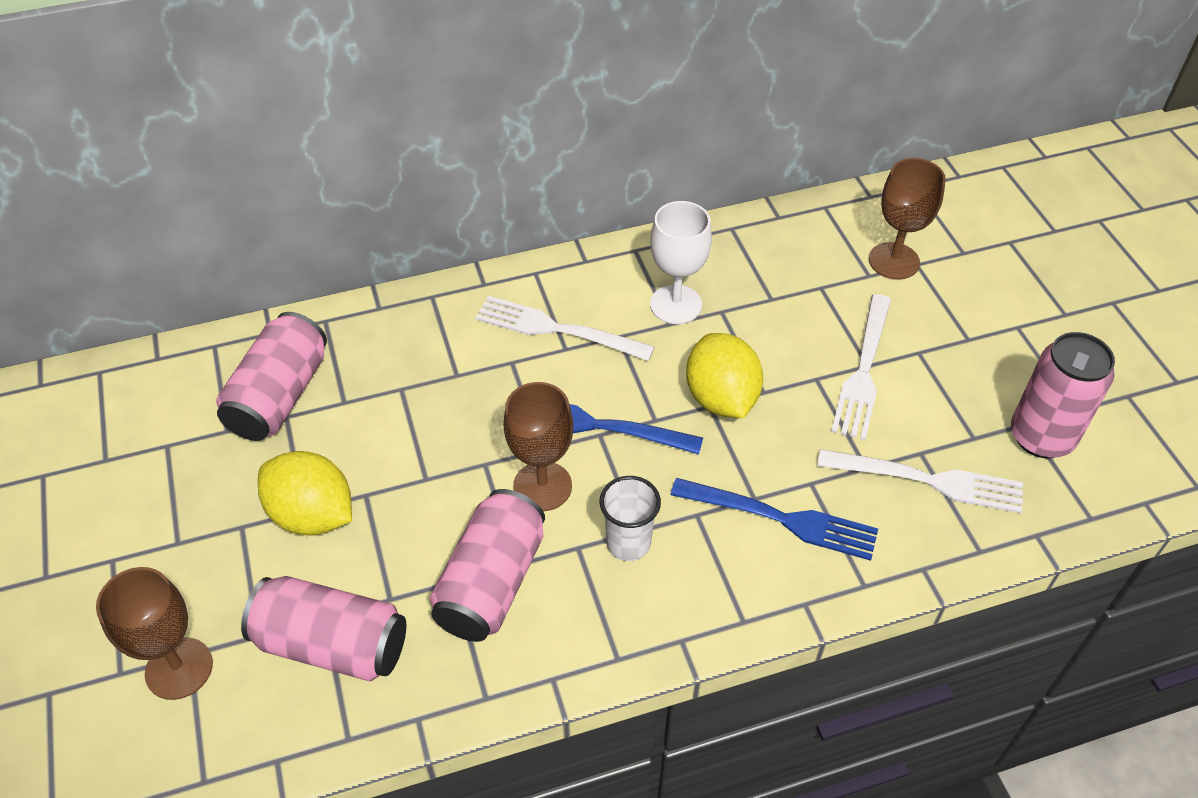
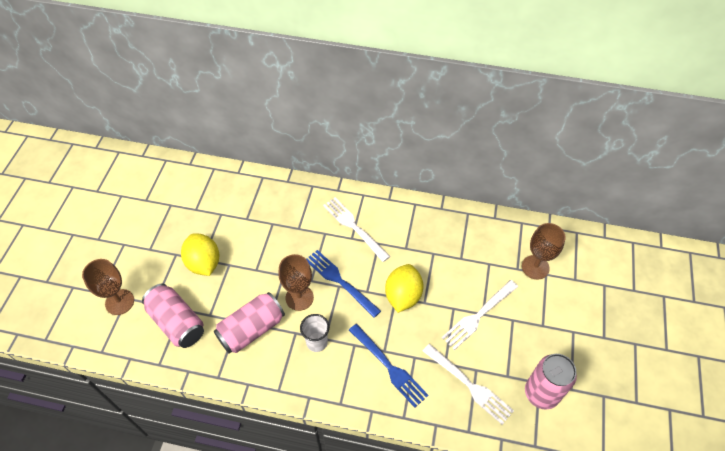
camera: 30 degrees right, 5 degrees up
(279, 396) = (224, 203): pink can -> none
(676, 304) = (414, 240): white goblet -> none

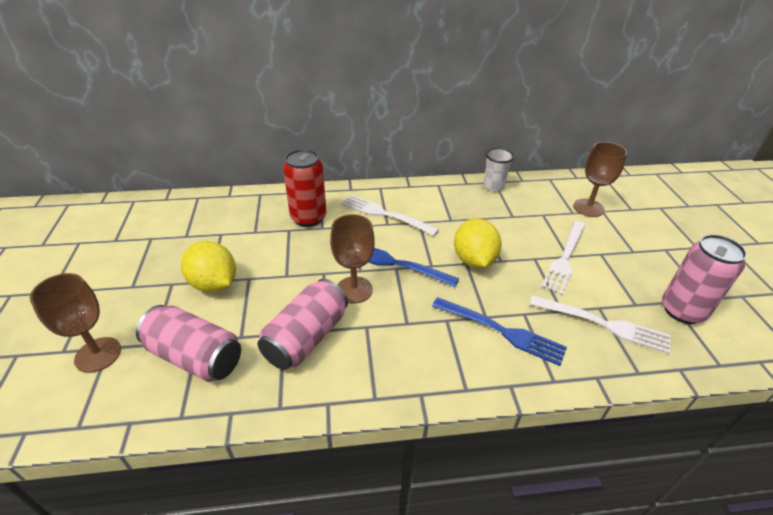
camera: 20 degrees left, 15 degrees down
(292, 214) = (308, 218): none -> red can
(317, 342) = (399, 329): white cup -> white cup (493, 186)

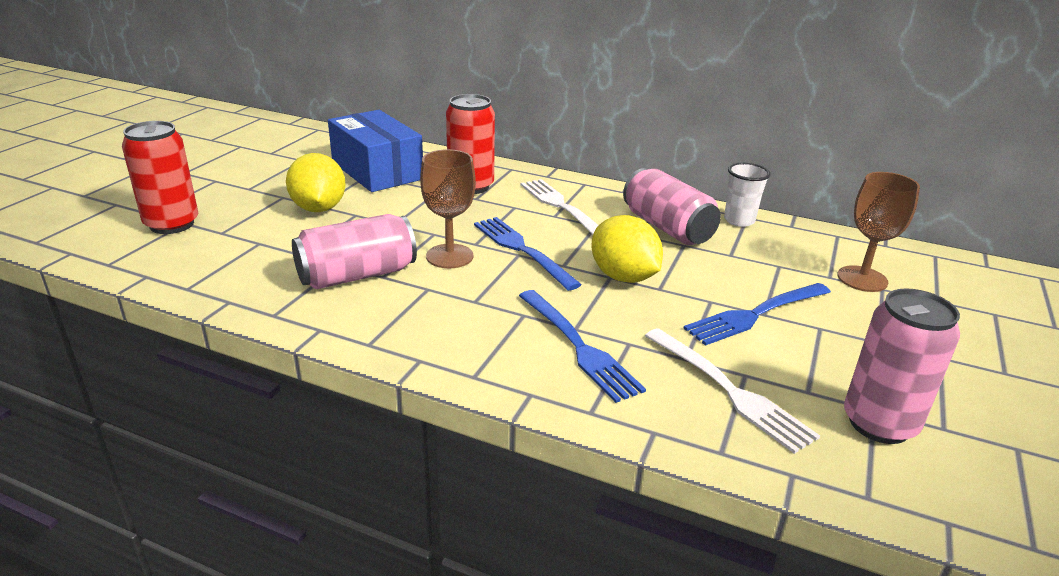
camera: 30 degrees right, 10 degrees down
(98, 354) = (172, 224): brown goblet -> red can
(195, 357) = (244, 253): pink can -> pink can (667, 228)
(224, 228) = (377, 171): none -> blue box
(474, 260) = (623, 277): yellow lemon -> yellow lemon turned 60 degrees counterclockwise
(565, 258) = (756, 314): white fork -> blue fork

